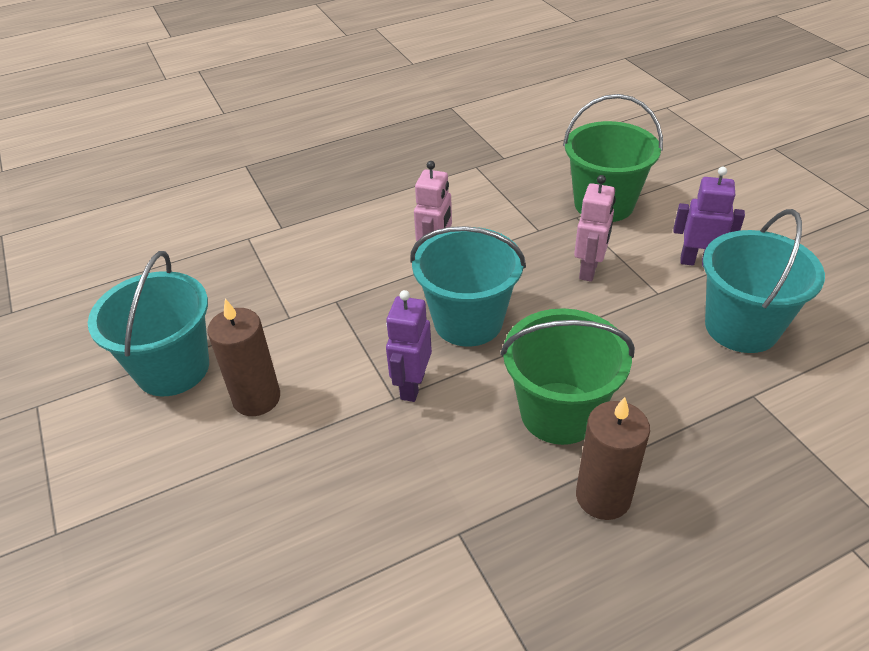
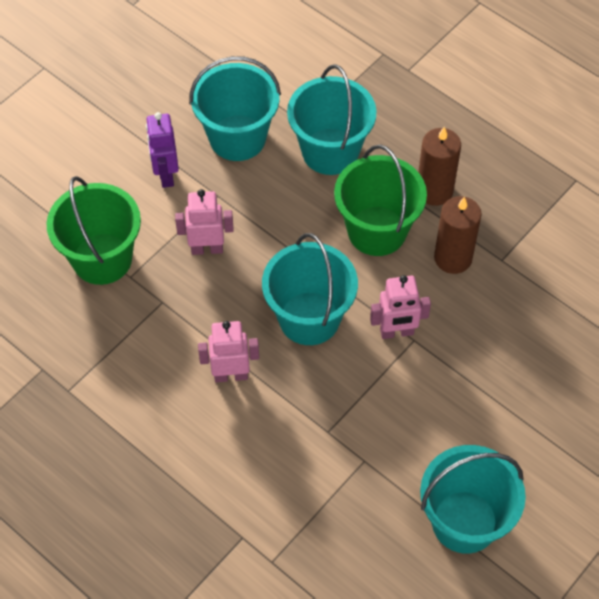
camera: 115 degrees left, 15 degrees up
(256, 398) = (461, 437): brown candle -> brown candle (453, 258)
(412, 386) = (397, 332): purple robot -> pink robot
(701, 405) = (330, 151): none -> turquoise bucket

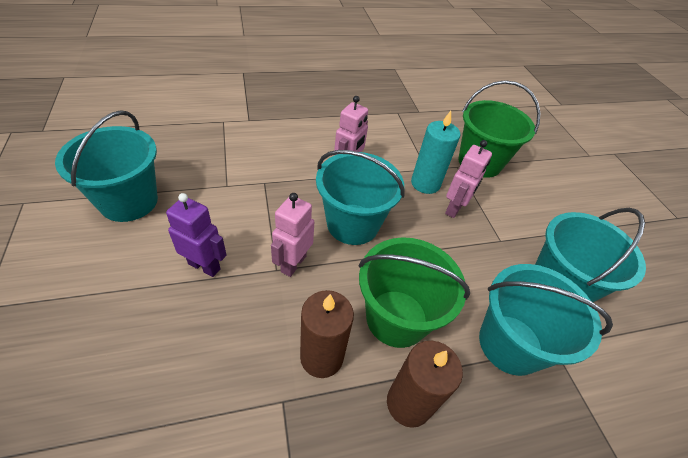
camera: 120 degrees right, 10 degrees down
(166, 175) = (537, 224): purple robot -> purple robot (204, 266)
(190, 291) = (425, 183): none -> turquoise candle

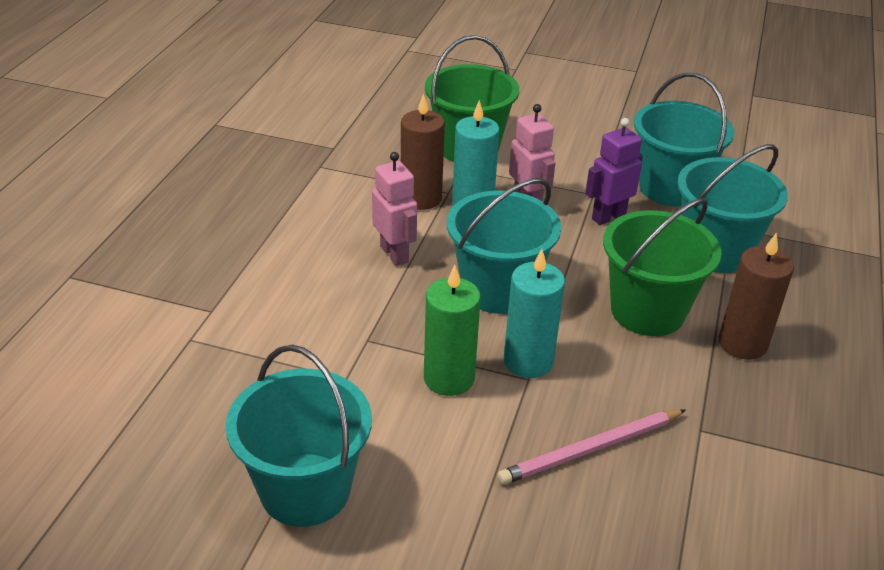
camera: 55 degrees left, 10 degrees down
(204, 266) = (484, 440): purple robot -> purple robot (608, 217)
(223, 330) = (590, 449): none -> pink pencil
(252, 229) = (449, 378): none -> green candle
(293, 263) = (528, 361): pink robot -> turquoise candle
(321, 357) = (665, 383): brown candle -> brown candle (421, 198)

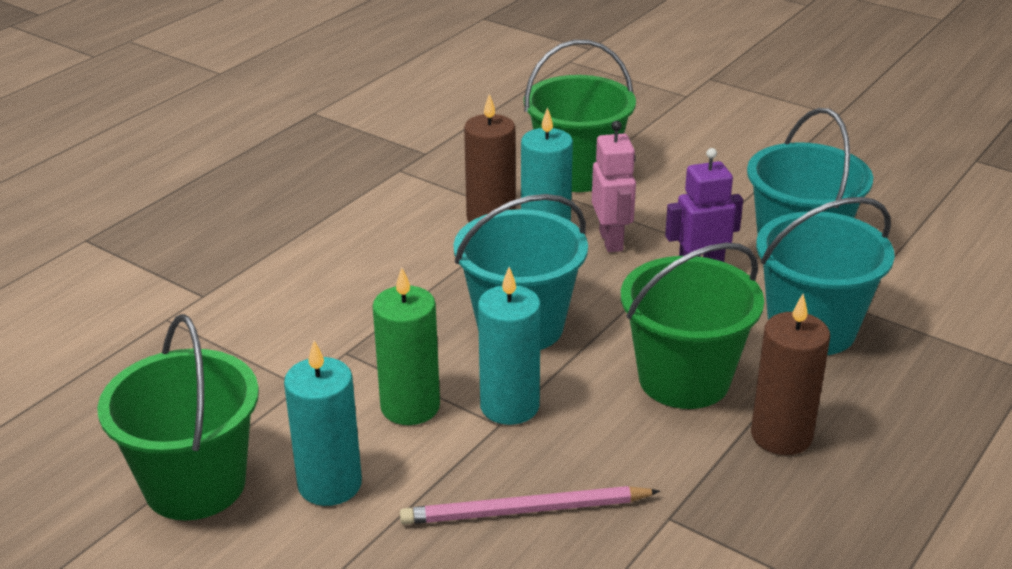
camera: 20 degrees right, 5 degrees down
(305, 489) = (195, 484): turquoise bucket -> green bucket
(394, 254) = (427, 271): pink robot -> none
(421, 463) = (330, 484): none -> turquoise candle

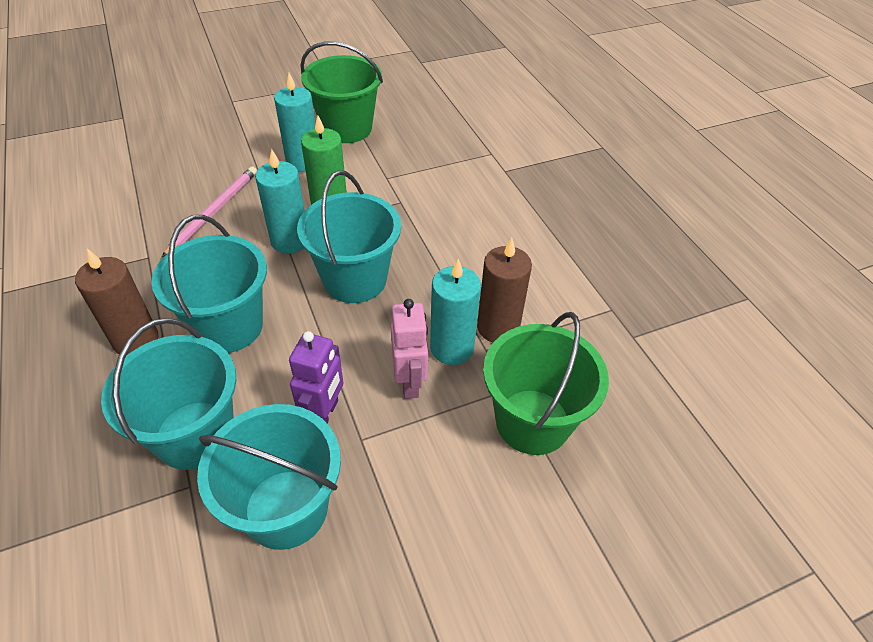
camera: 120 degrees right, 15 degrees up
(611, 241) = (410, 383): pink robot -> pink robot turned 120 degrees counterclockwise
(684, 379) = (228, 326): green bucket -> turquoise bucket

